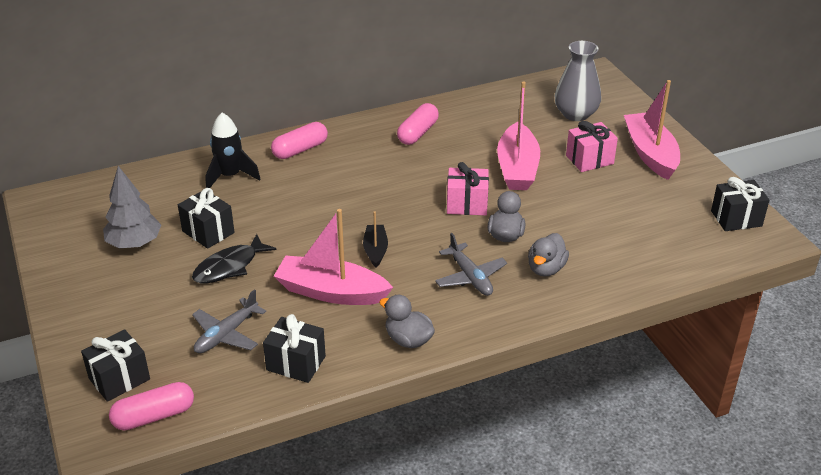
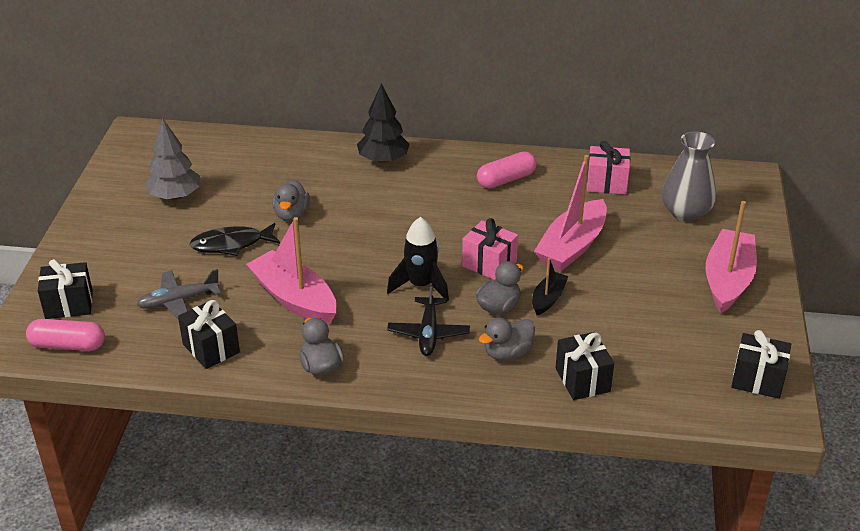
camera: 30 degrees right, 0 degrees up
(208, 232) = (241, 207): black gift -> black gift (582, 380)
(230, 176) = (302, 164): black rocket -> black rocket (421, 285)
(261, 222) = (291, 214): none -> grey duck
(300, 150) = (383, 160): pink capsule -> black tree
(375, 250) = (366, 276): black boat -> black boat (548, 299)
(470, 277) = (428, 333): grey plane -> black plane
(589, 159) = (655, 263): pink gift -> pink gift (606, 183)

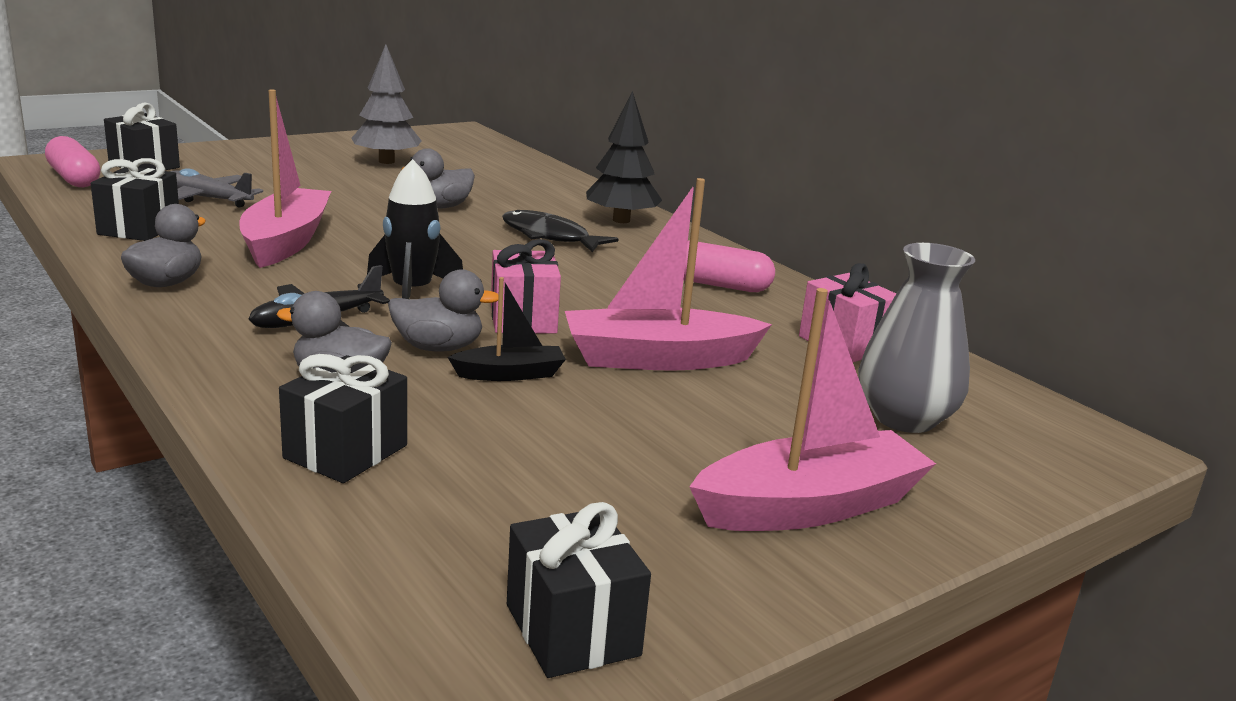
camera: 45 degrees right, 15 degrees down
(231, 244) = (343, 196): black fish -> black fish (549, 236)

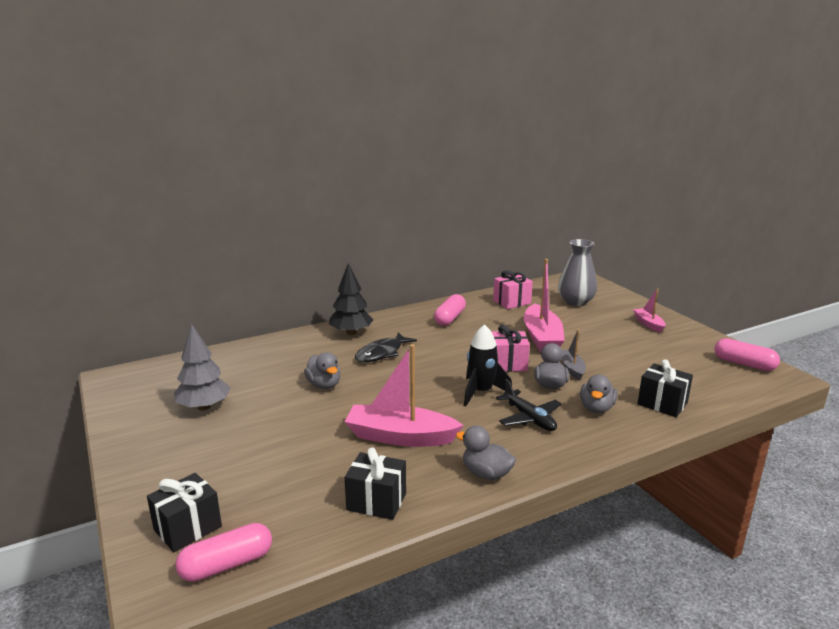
camera: 80 degrees left, 0 degrees up
(208, 199) = (300, 479): grey plane -> none
(510, 374) = (571, 369): black boat -> grey boat
(572, 630) = (744, 364): black gift -> pink capsule
(809, 506) = (648, 324): pink boat -> pink boat, size x0.53

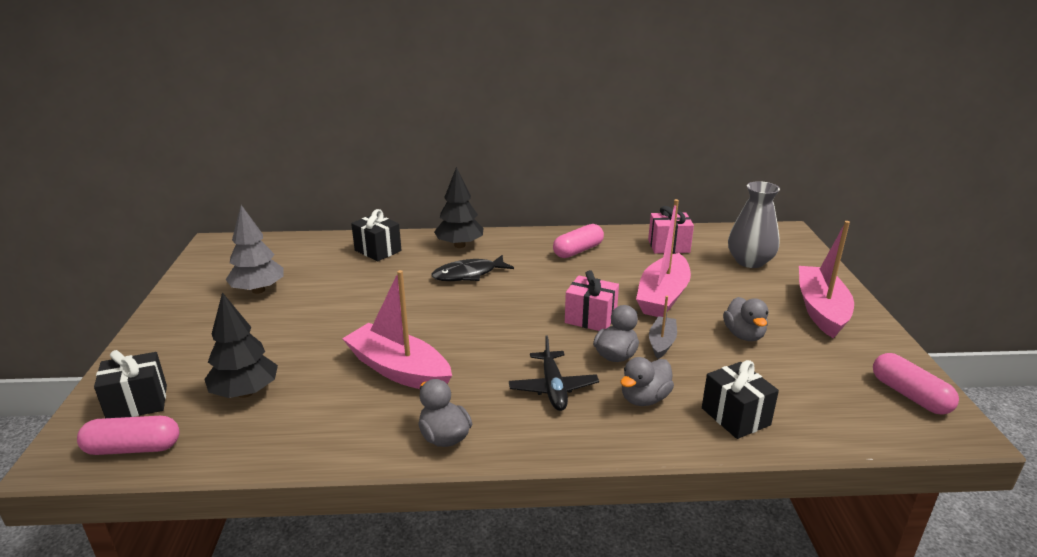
camera: 25 degrees right, 5 degrees up
(285, 490) = (245, 392): none -> black tree
(324, 385) = (381, 295): grey duck -> grey duck (744, 335)
(376, 501) = (311, 431): black gift -> black gift (378, 250)
(481, 392) = (529, 344): black rocket -> none
(648, 324) = (821, 310): pink boat -> pink boat, size x1.90

